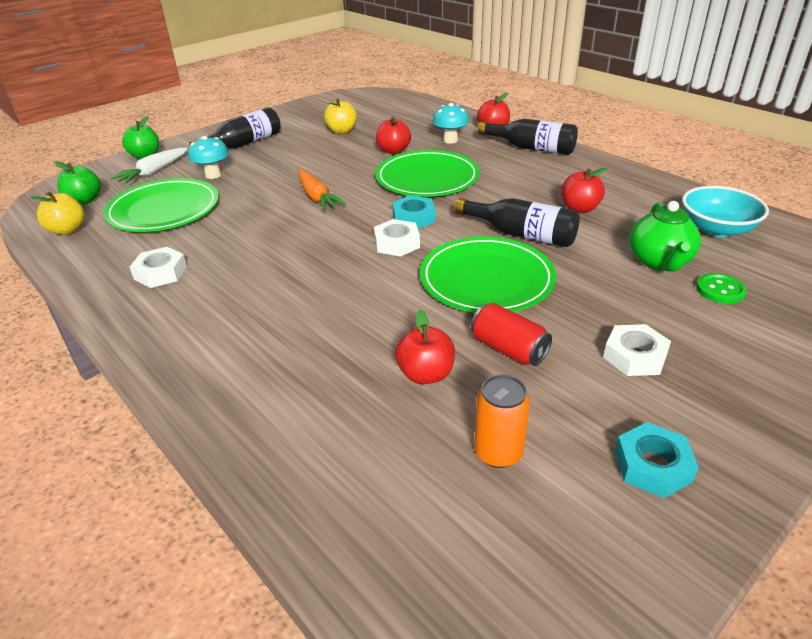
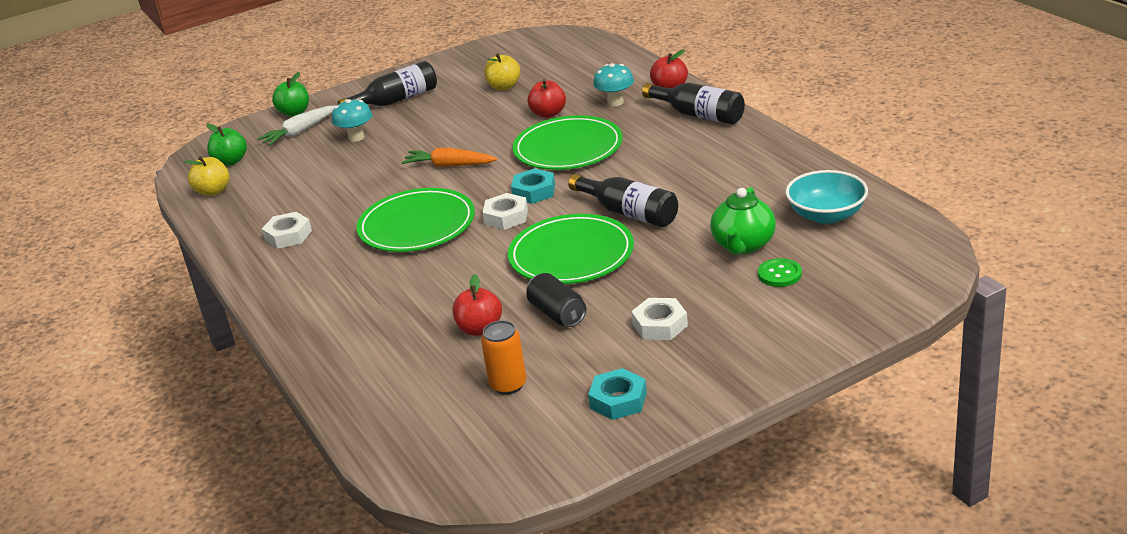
camera: 15 degrees right, 5 degrees down
(164, 210) = (302, 174): green plate -> green plate (417, 225)
(317, 197) = (450, 165): orange carrot -> orange carrot turned 120 degrees clockwise
(508, 349) = (557, 314): red can -> black can
(579, 209) = (703, 188): red apple -> none

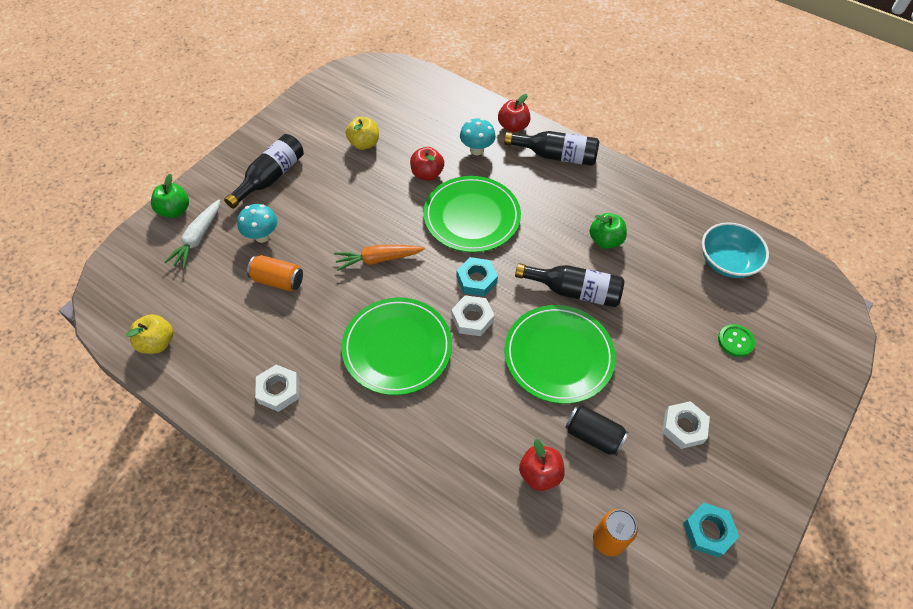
camera: 30 degrees left, 25 degrees up
(230, 161) = (149, 294): green apple -> green apple (605, 240)
(346, 167) = (278, 280): none -> orange can
(743, 245) = (688, 312): green teapot -> none

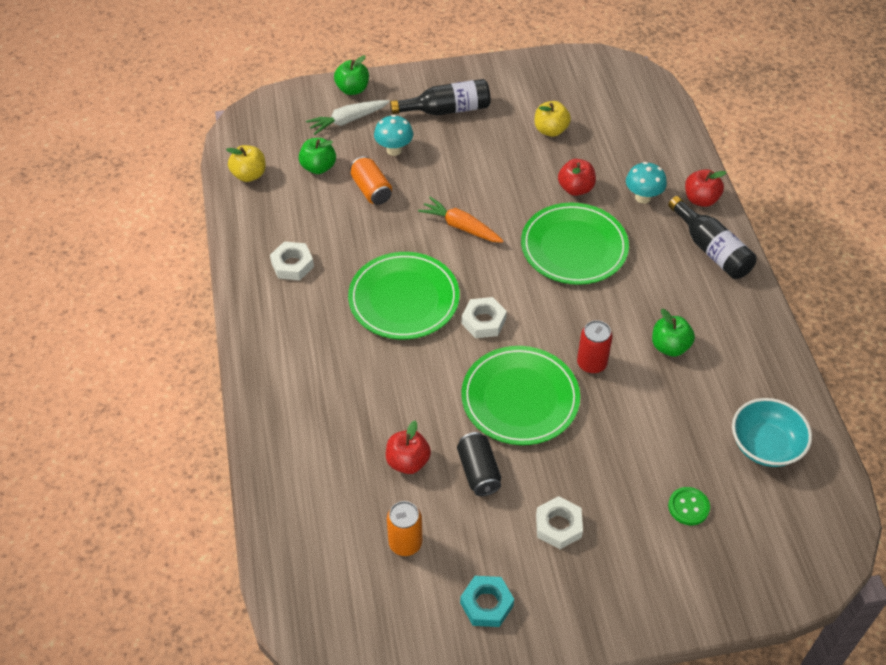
camera: 45 degrees right, 5 degrees down
(213, 293) = (318, 167): none -> green apple
(476, 280) = (520, 296): turquoise nut -> none
(574, 291) = (591, 363): black bottle -> red can

